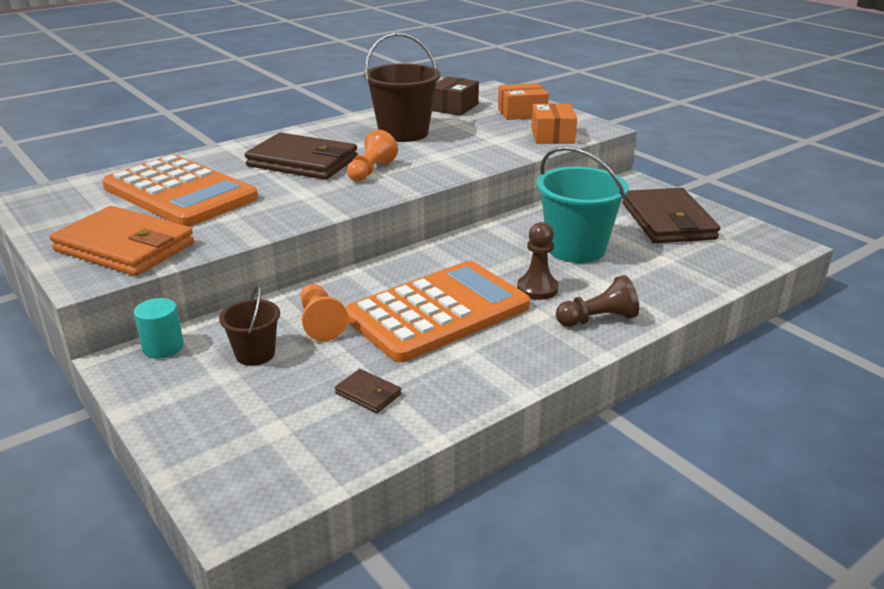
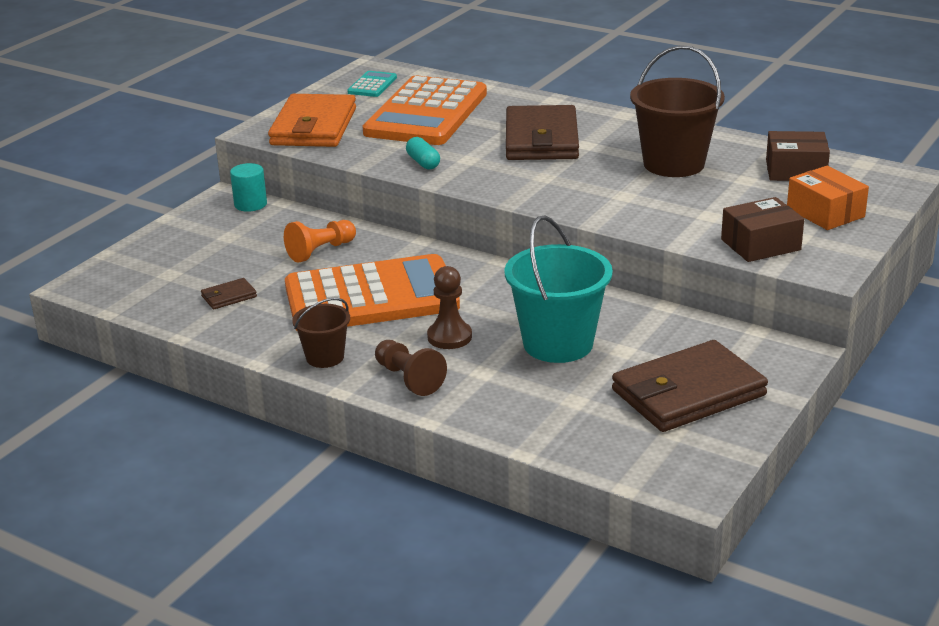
camera: 70 degrees right, 0 degrees up
(70, 204) = (372, 85): none -> turquoise calculator
(255, 354) = (260, 239): brown bucket -> brown bucket (325, 357)
(286, 211) = (423, 162): none -> turquoise capsule
(368, 394) = (229, 296): brown wallet -> brown wallet turned 45 degrees clockwise
(371, 171) = (549, 173): orange pawn -> none
(437, 312) = (371, 296): orange calculator -> orange calculator turned 45 degrees counterclockwise
(552, 136) = (760, 245): orange box -> brown box

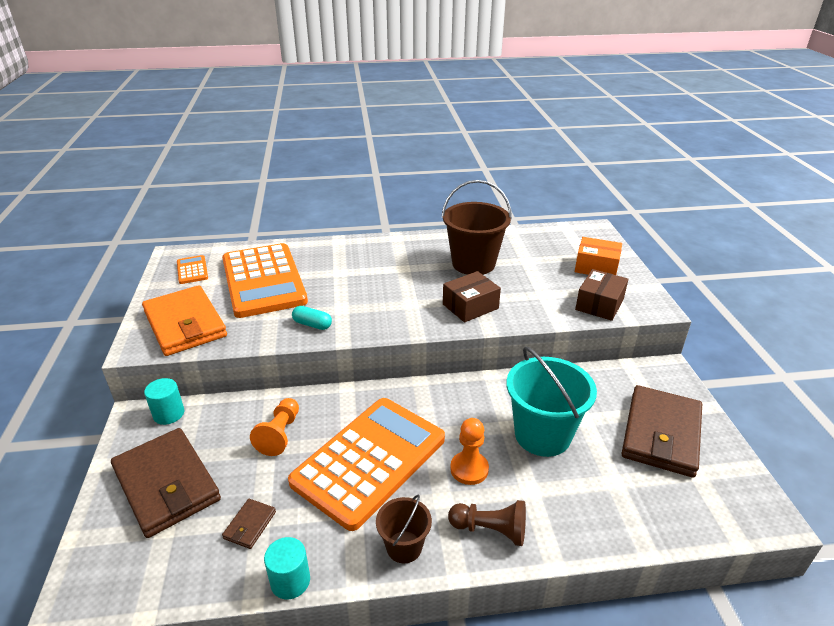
camera: 40 degrees left, 5 degrees up
(219, 338) = (290, 581): none -> turquoise cylinder
(372, 85) = (192, 270): turquoise calculator -> orange calculator
(449, 337) = (469, 469): brown pawn -> orange pawn
(541, 139) = (370, 274): brown wallet -> brown wallet (167, 484)
(795, 170) = (541, 244): brown box -> brown box (470, 306)

